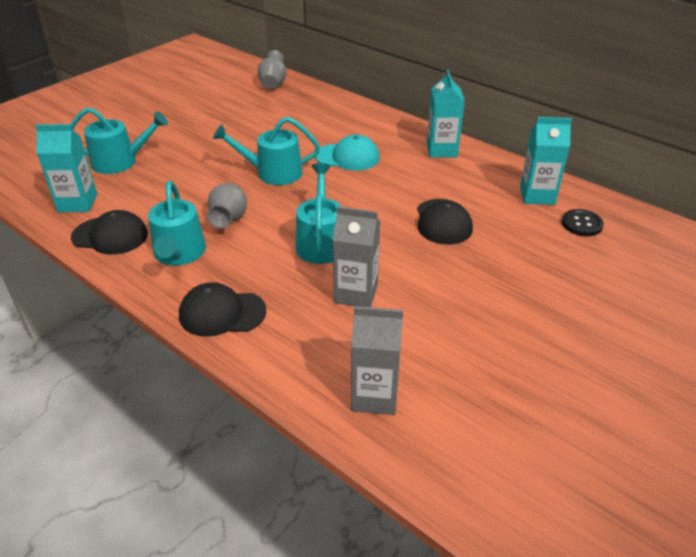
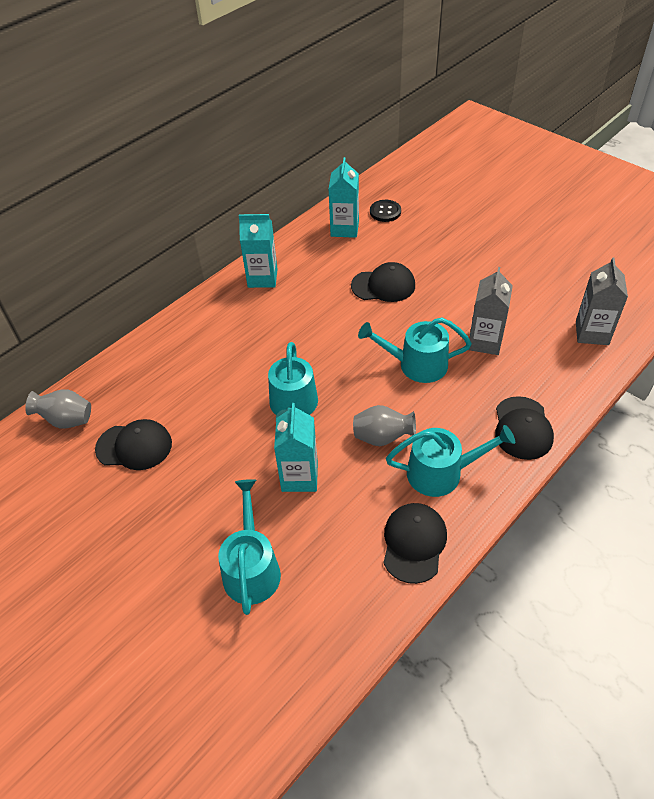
camera: 85 degrees left, 10 degrees up
(77, 203) = (348, 596): turquoise carton -> turquoise carton (299, 477)
(244, 109) = (134, 446): none -> black cap
(348, 157) = (267, 346): turquoise cap -> none

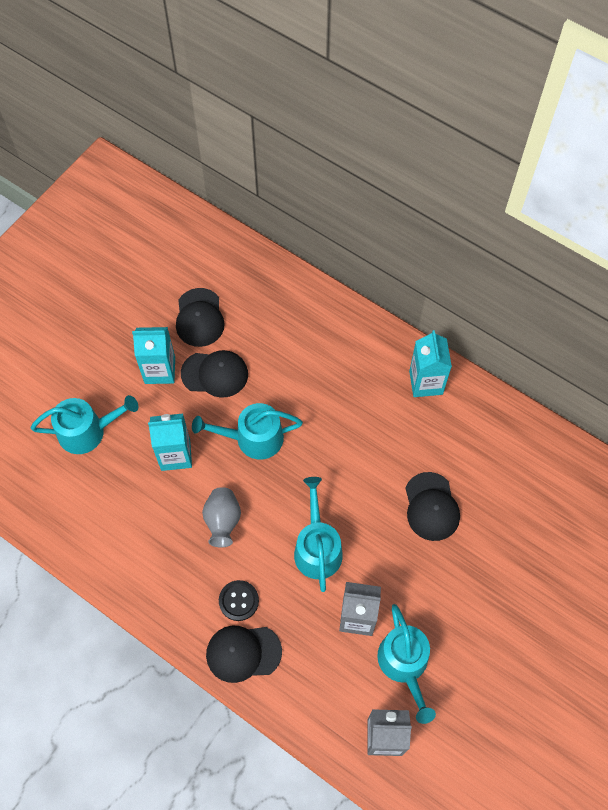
camera: 80 degrees right, 15 degrees up
(66, 420) = (223, 258): grey vase -> none
(344, 229) = (523, 456): turquoise carton -> turquoise carton (160, 370)
(385, 212) = (564, 499): black button -> black button (238, 601)
(414, 543) = (113, 555): black cap -> black cap (215, 374)
(441, 473) = (186, 576): turquoise watering can -> turquoise watering can (404, 664)

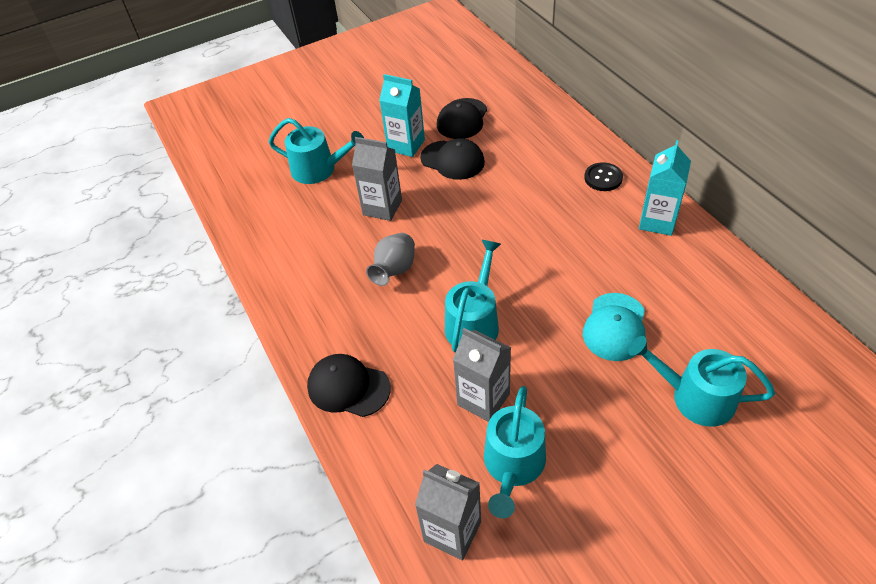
camera: 30 degrees right, 15 degrees down
(175, 455) = (382, 207): turquoise carton -> grey carton
(238, 601) = (370, 340): black button -> black button (603, 178)
(253, 438) = (460, 216): turquoise watering can -> turquoise watering can (695, 397)
(431, 507) = (615, 327): black cap -> turquoise cap

